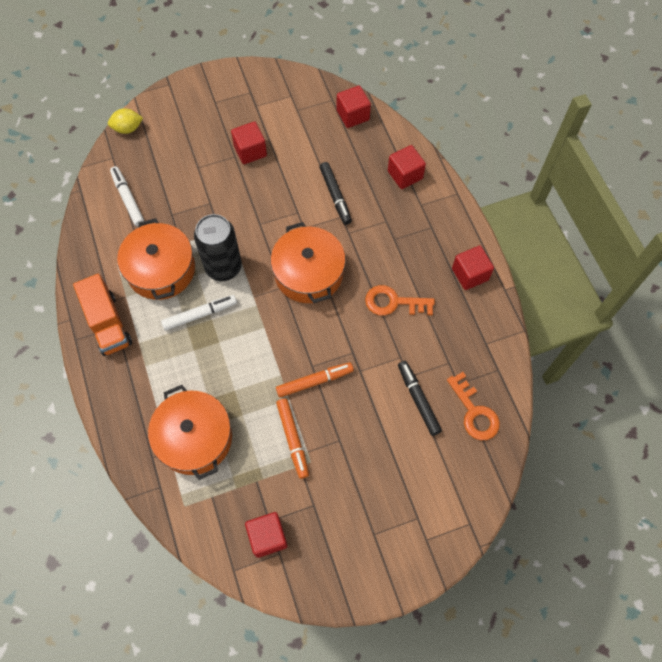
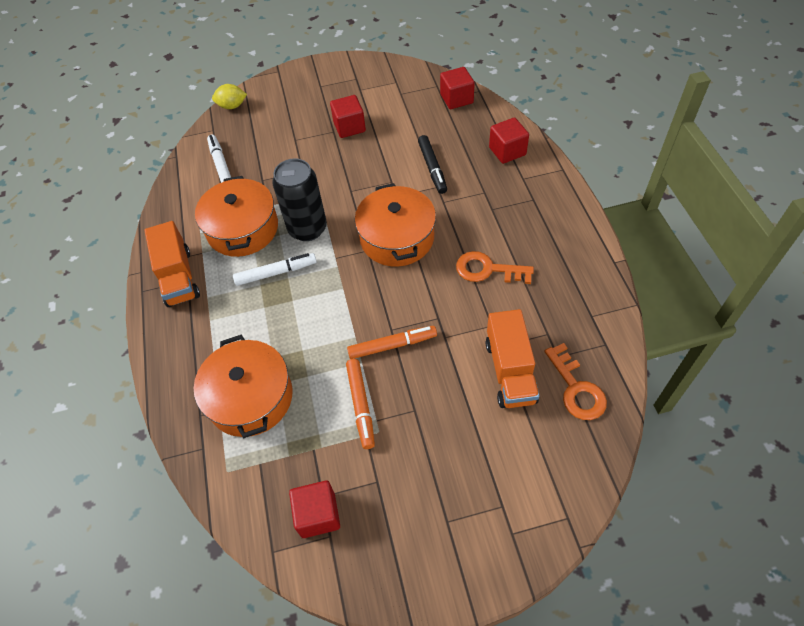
camera: 10 degrees right, 10 degrees down
(418, 399) = (510, 371): black marker -> orange truck
(470, 274) = (574, 245): red cube -> none

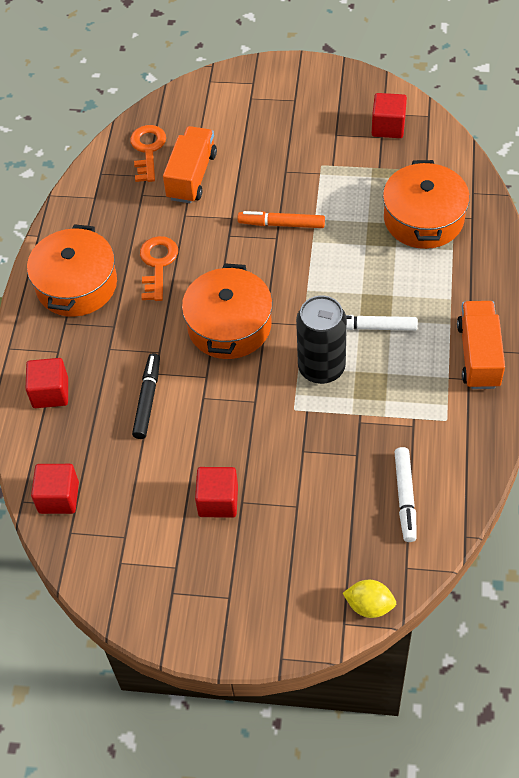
camera: 160 degrees left, 0 degrees up
(242, 229) = (396, 392): orange pot -> orange pot (76, 285)
(361, 405) = (328, 186): orange marker -> none
(487, 269) = (158, 264): orange key -> orange key turned 120 degrees counterclockwise

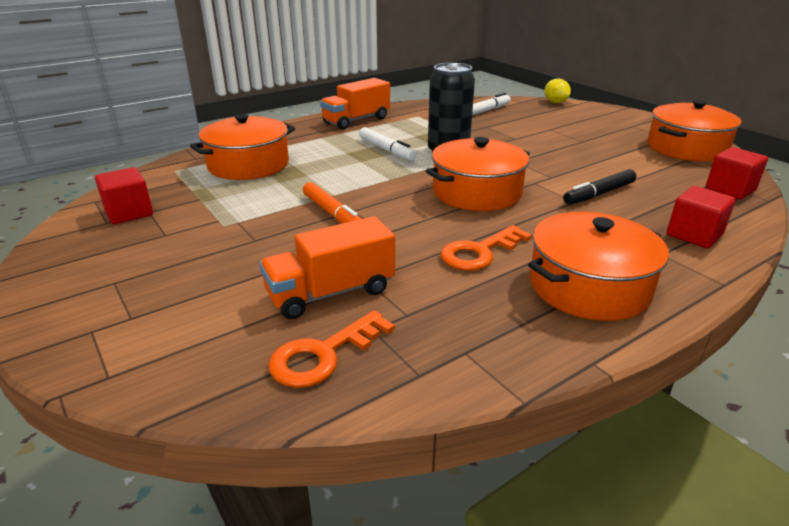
camera: 135 degrees left, 25 degrees down
(139, 571) = (686, 148): none -> orange pot
(218, 501) = (598, 146): red cube -> none

